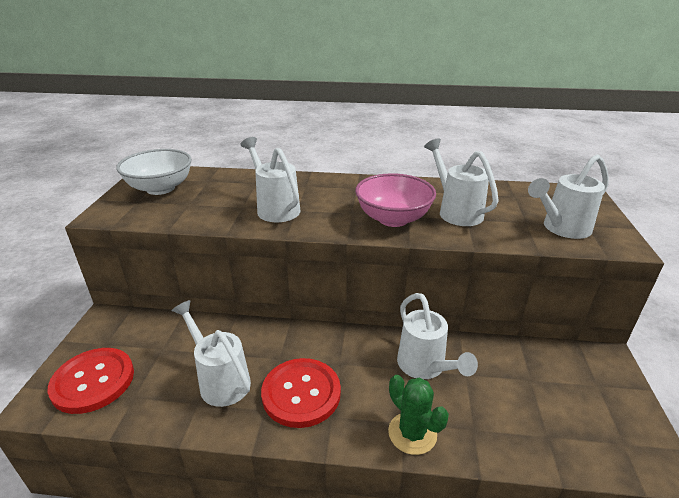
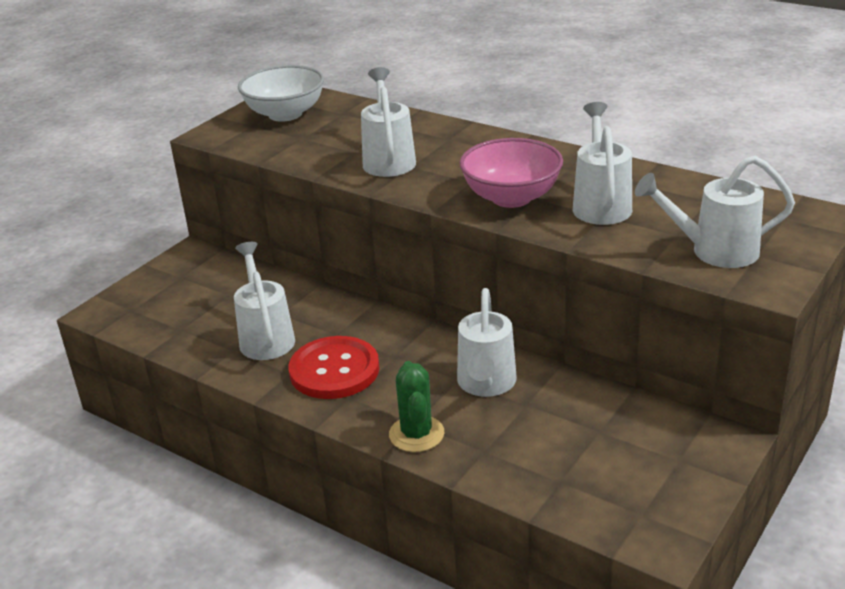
camera: 30 degrees right, 0 degrees up
(93, 381) = (153, 306): red button -> none

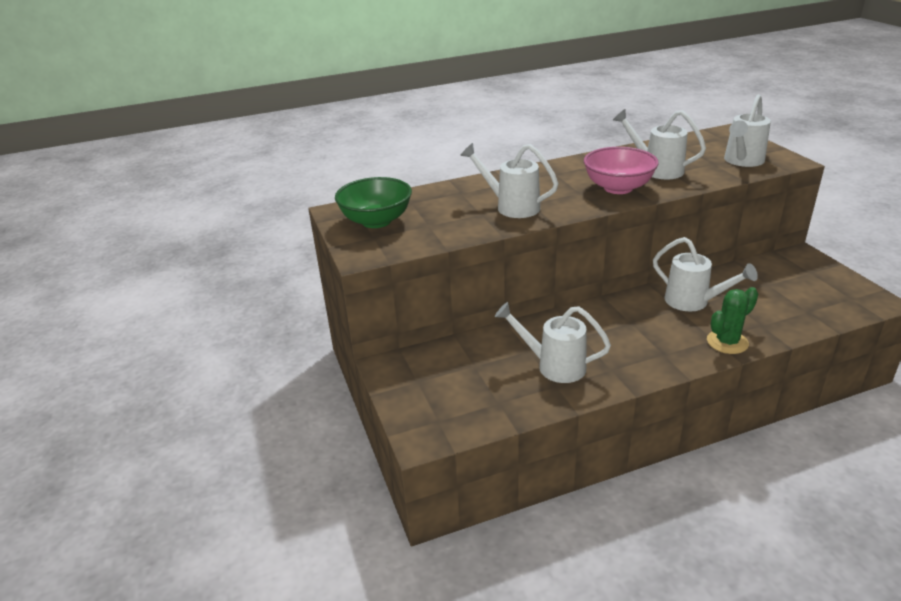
camera: 55 degrees left, 0 degrees up
(285, 114) = (376, 221): white bowl -> green bowl
(334, 370) = (626, 350): red button -> none
(416, 434) = (727, 342): green cactus -> green cactus turned 60 degrees counterclockwise

